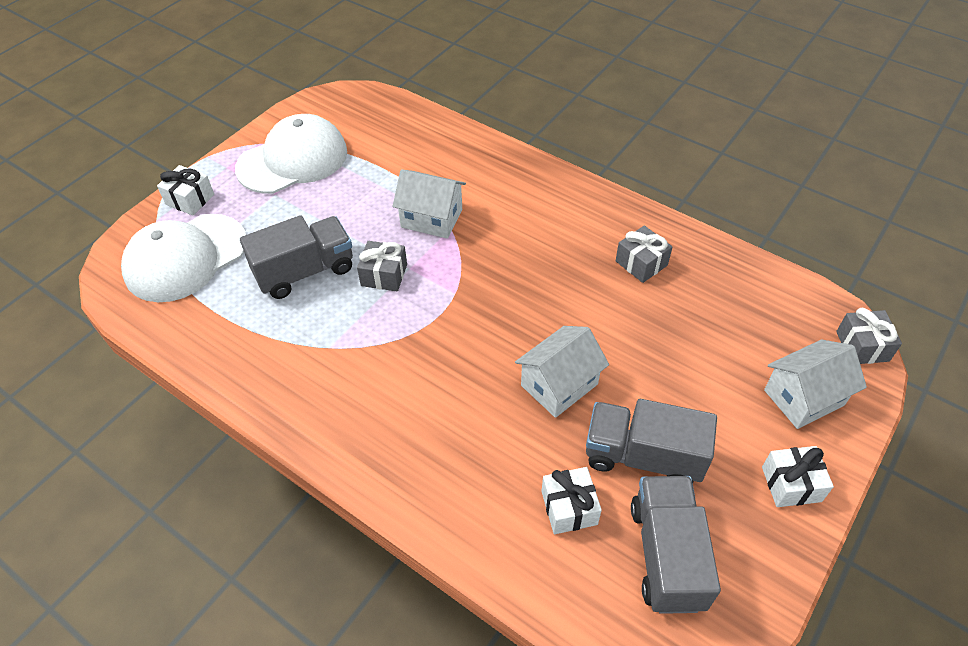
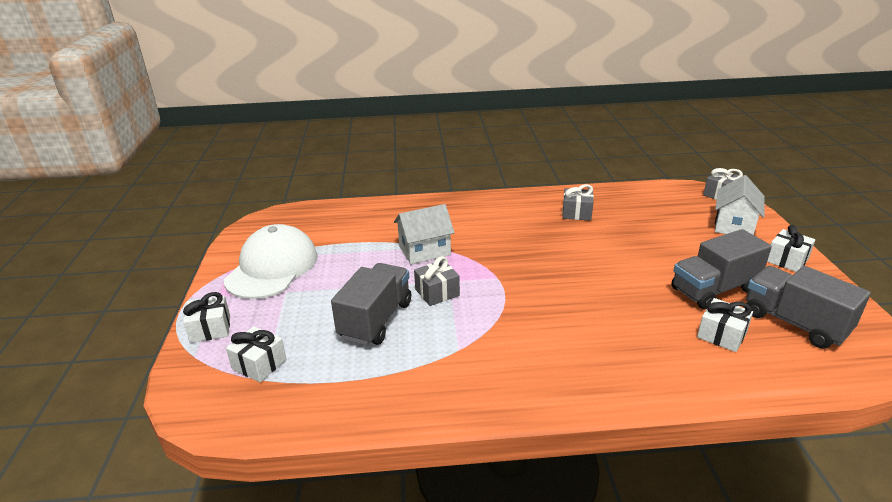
camera: 40 degrees left, 20 degrees down
(185, 258) = (259, 364): white cap -> white gift
(559, 385) = (624, 285): white house -> none

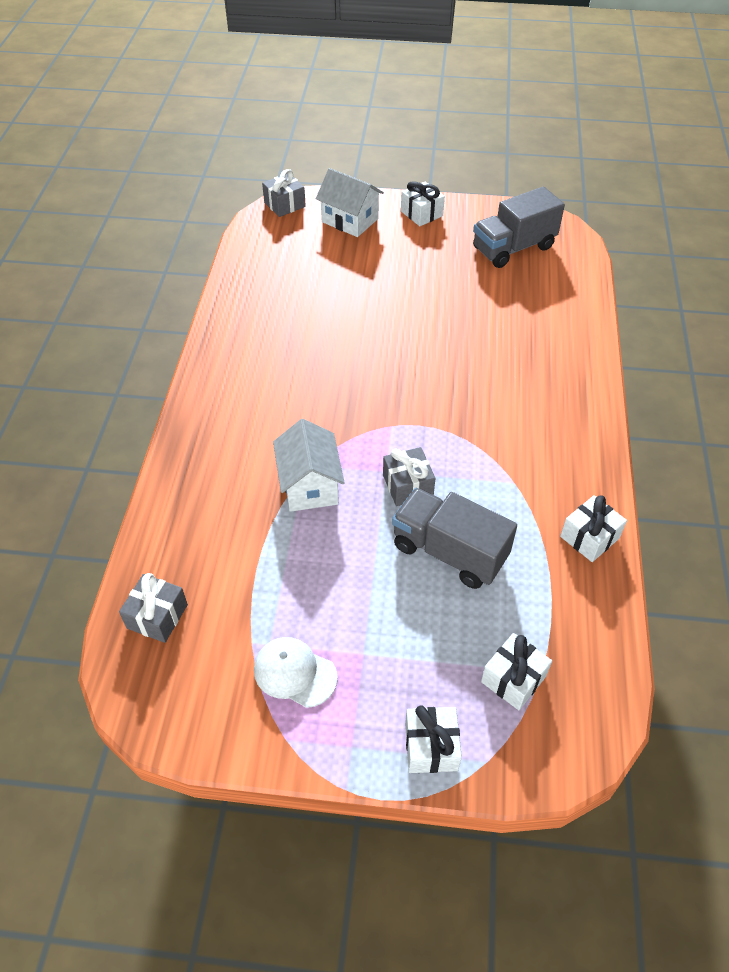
camera: 80 degrees left, 20 degrees up
(272, 267) = (294, 673): white cap -> white cap, size x0.53
(576, 213) = (274, 324): grey gift -> grey gift (157, 616)
(714, 290) = (456, 274): grey truck -> none
(721, 335) = (522, 294): white gift -> white gift (589, 537)

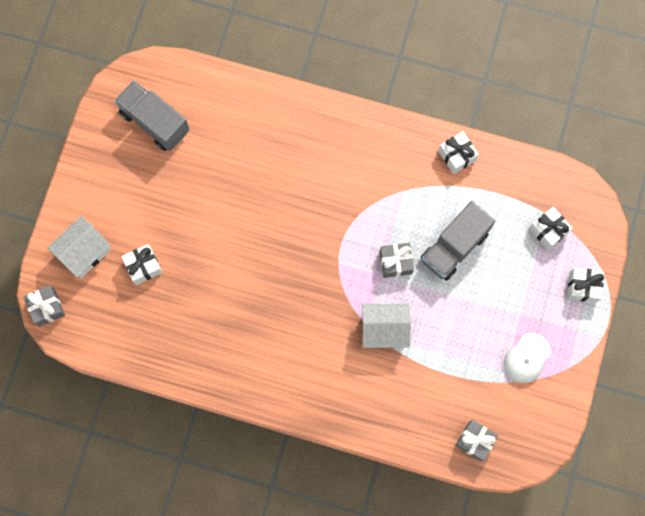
camera: 80 degrees left, 25 degrees up
(421, 213) = (89, 187): white gift -> white gift (143, 266)
(513, 248) = (154, 122): grey truck -> grey truck turned 150 degrees clockwise

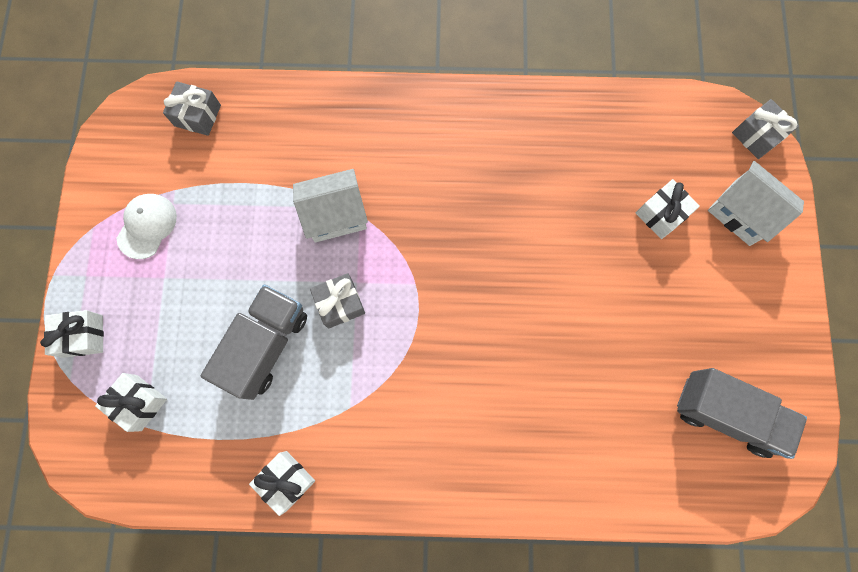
camera: 165 degrees right, 0 degrees up
(84, 252) = (742, 213): white house -> white house turned 75 degrees counterclockwise

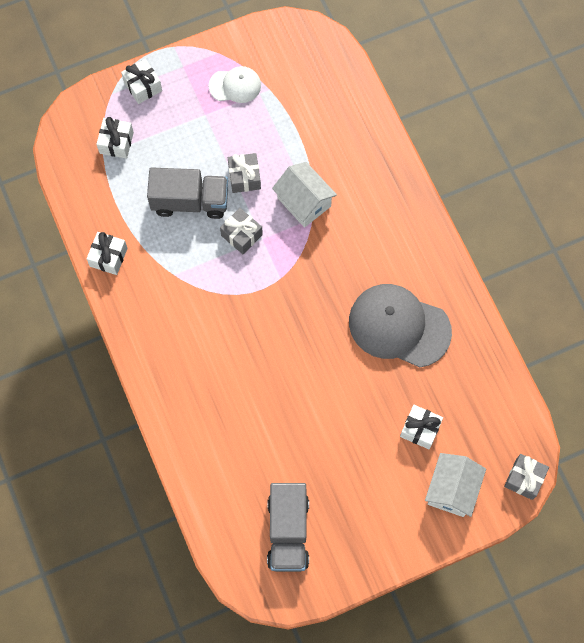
camera: 65 degrees right, 5 degrees down
(197, 115) = (331, 76): grey gift -> grey gift (244, 177)
(533, 181) = (399, 326): none -> grey cap

